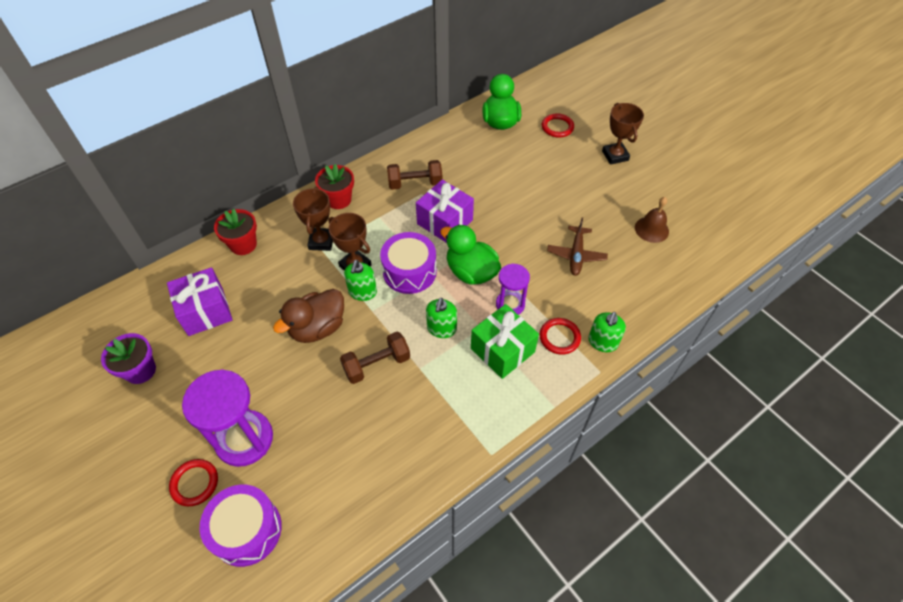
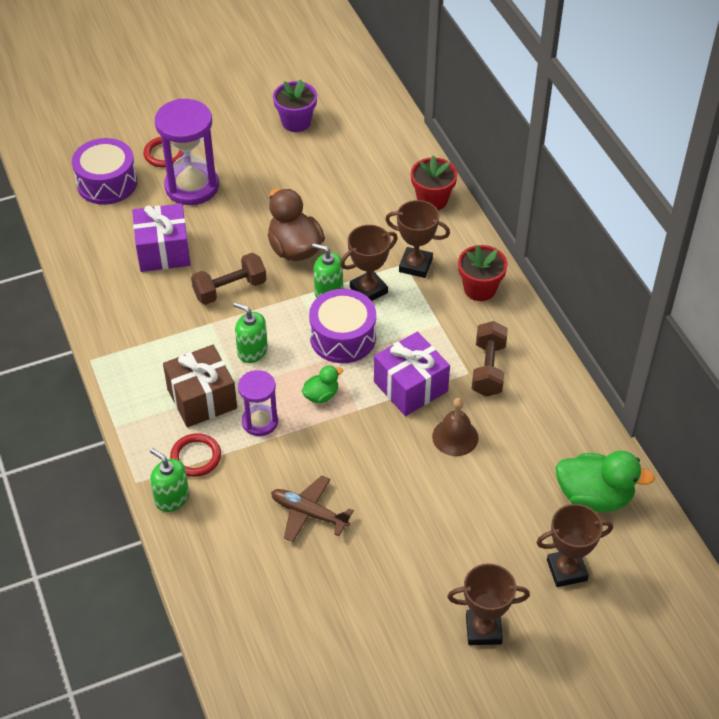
camera: 105 degrees right, 5 degrees down
(206, 311) = (349, 167): purple gift -> purple gift (163, 251)
(377, 364) = (230, 289): brown dumbbell -> brown dumbbell turned 75 degrees clockwise
(471, 272) = (321, 395): green duck -> green duck, size x0.52
(502, 350) = (202, 398): green gift -> brown gift
(557, 127) = (566, 570): red ring -> brown trophy
(651, 229) = (323, 621): brown bell -> brown bell (455, 437)

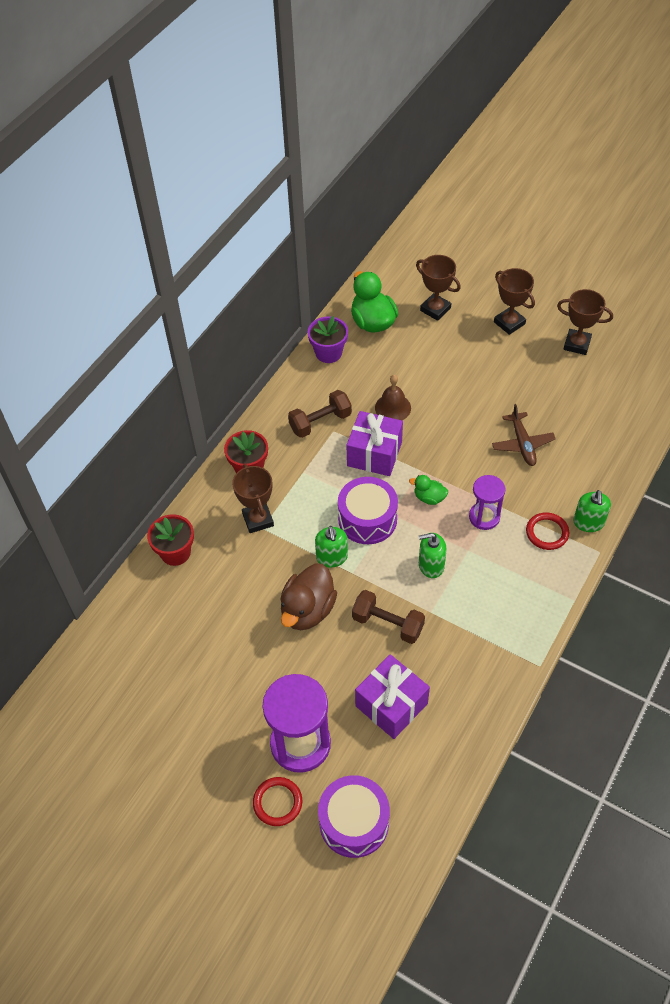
camera: 125 degrees left, 5 degrees up
(202, 398) = (500, 565): brown gift -> none
(252, 351) = (431, 565): green soap dispenser -> green soap dispenser turned 90 degrees clockwise
(296, 122) = (151, 721): purple flower pot -> purple flower pot (328, 353)
(368, 290) = (308, 533): brown trophy -> brown trophy (577, 344)

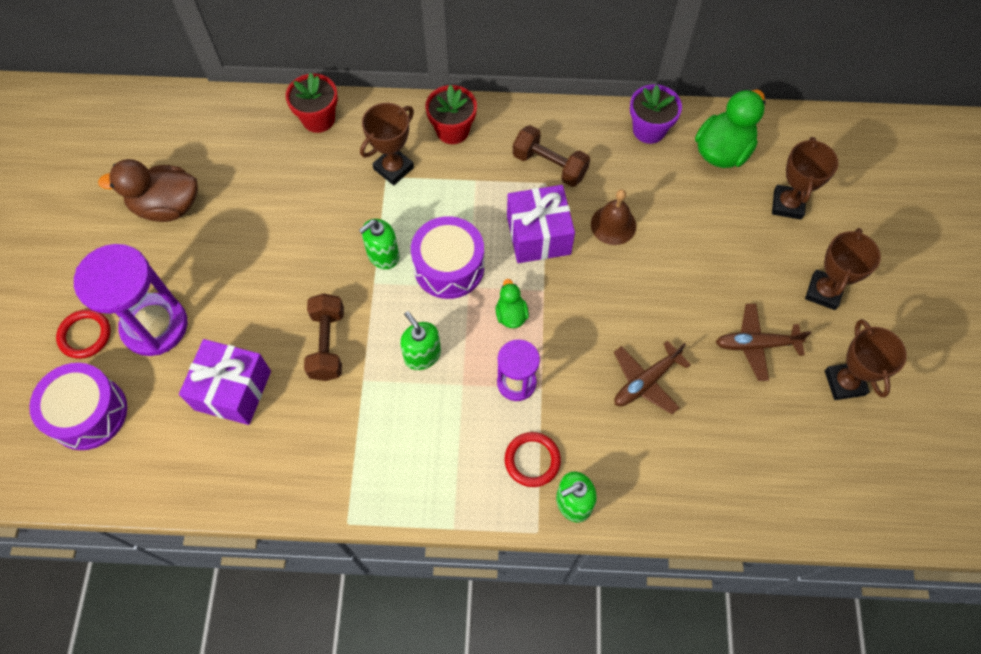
camera: 60 degrees right, 10 degrees up
(308, 610) = (308, 262): brown duck -> brown duck (167, 206)
(527, 374) = (755, 344): none -> brown plane

